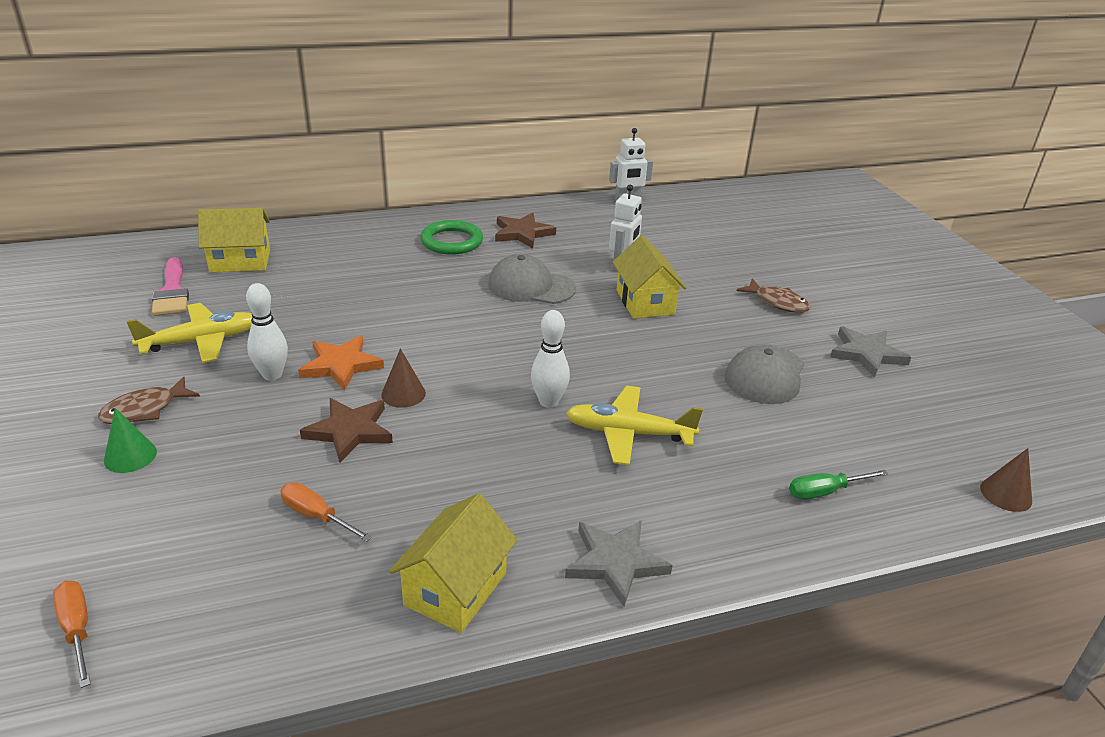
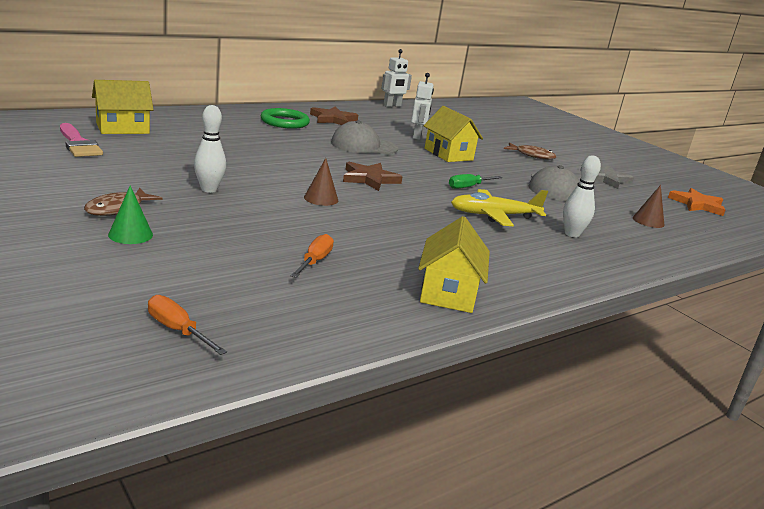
camera: 20 degrees left, 10 degrees down
(201, 341) = (131, 171): yellow plane -> none
(316, 516) = (314, 261): orange screwdriver -> orange screwdriver turned 90 degrees clockwise
(341, 365) = (259, 184): orange star -> orange star (697, 204)
(349, 431) = (298, 218): brown star -> brown star (369, 179)
(548, 402) = (428, 201): white bowling pin -> white bowling pin (572, 234)
(615, 563) = (540, 275): grey star -> none
(825, 492) = (634, 239): green screwdriver -> green screwdriver (468, 187)
(1006, 494) = (730, 237): brown cone -> brown cone (648, 221)

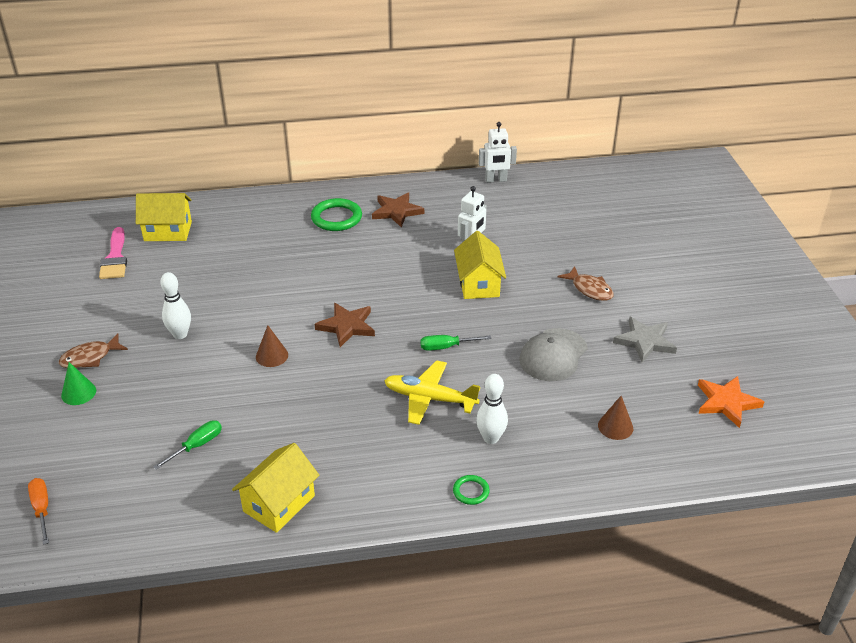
camera: 30 degrees right, 15 degrees up
(314, 261) = (196, 446): orange screwdriver -> green screwdriver
(364, 146) = (390, 265): grey cap -> none
(600, 266) = (471, 491): none -> green ring

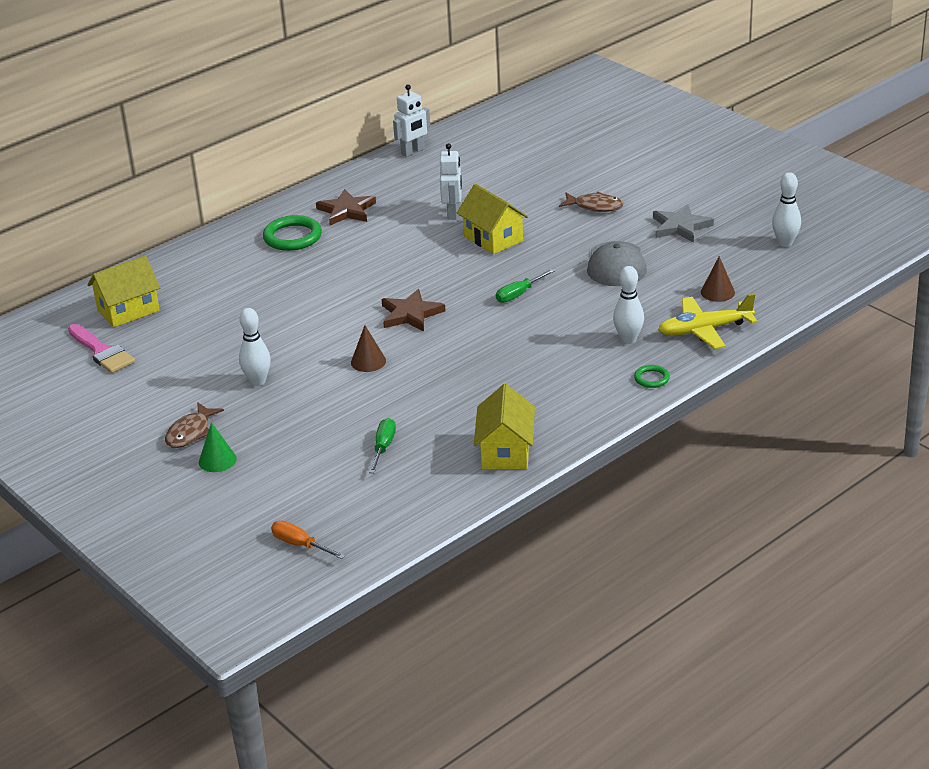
camera: 30 degrees left, 5 degrees down
(429, 398) = (547, 334): yellow plane -> yellow plane (704, 330)
(726, 402) = (785, 243): orange star -> white bowling pin

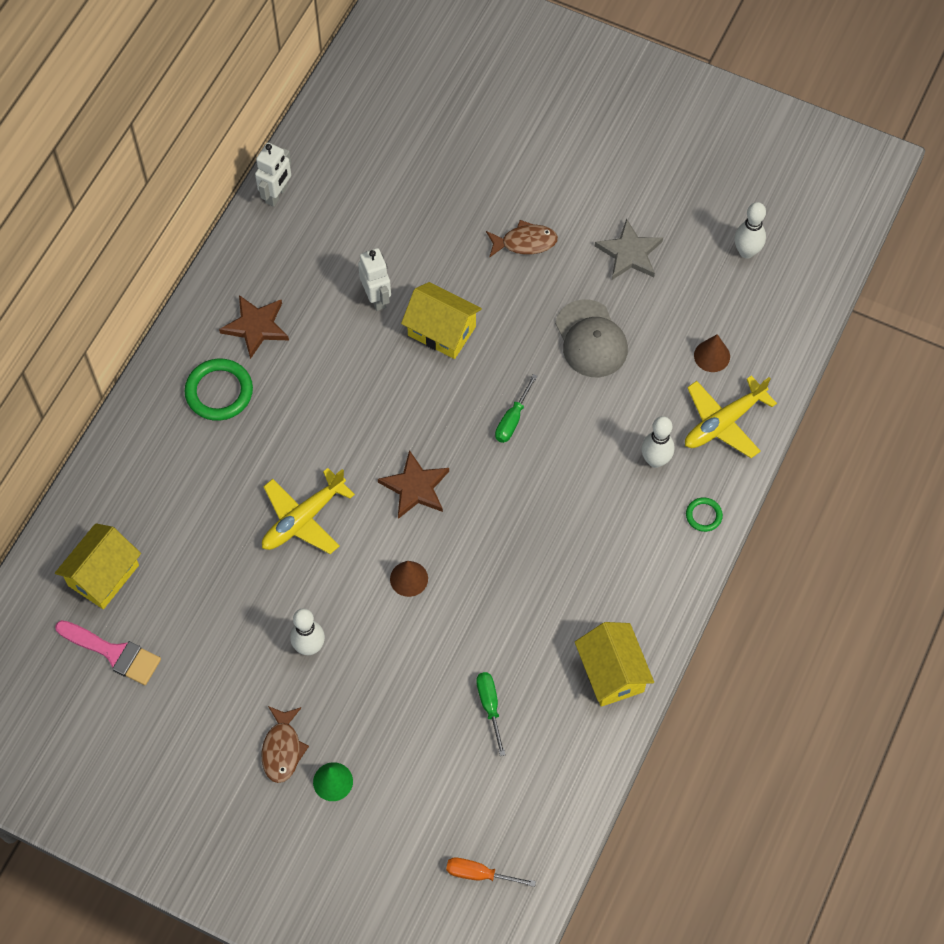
camera: 25 degrees left, 30 degrees up
(307, 313) = (303, 519): none -> yellow plane

